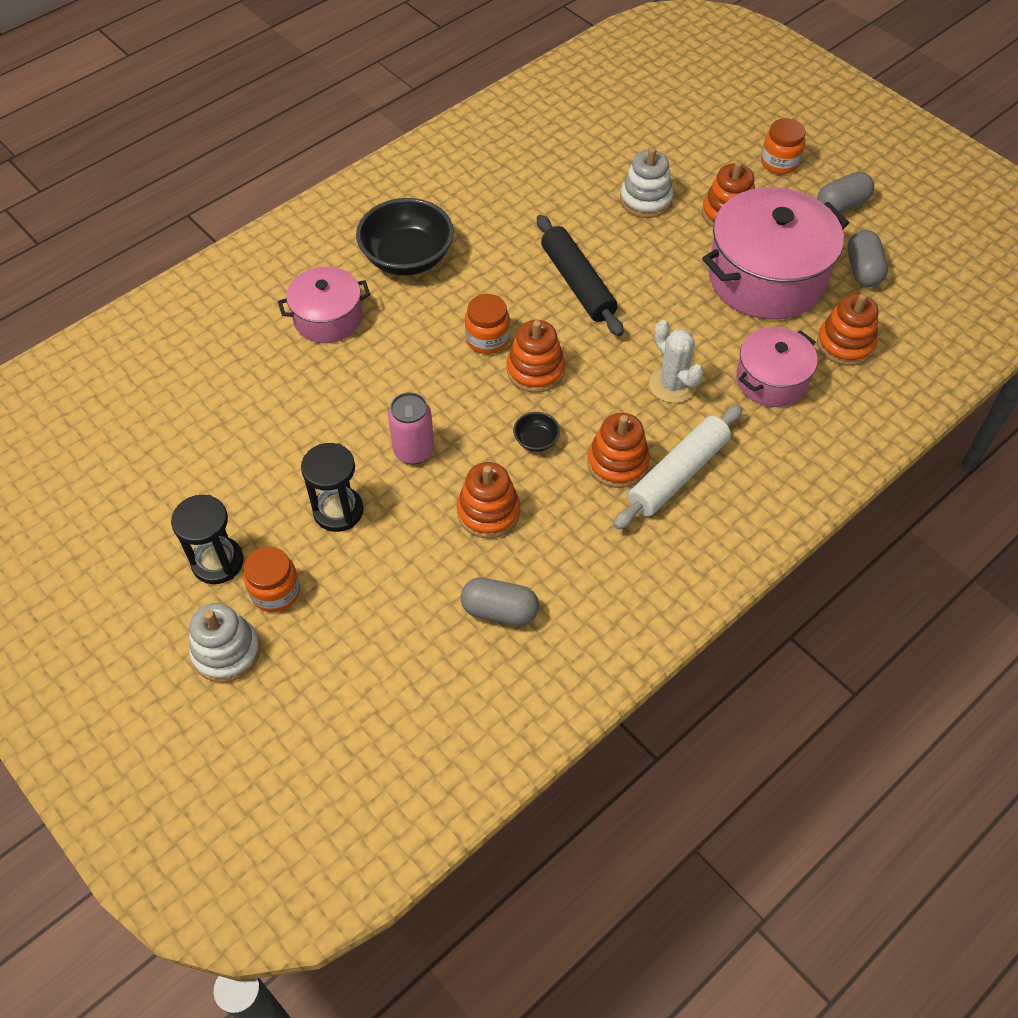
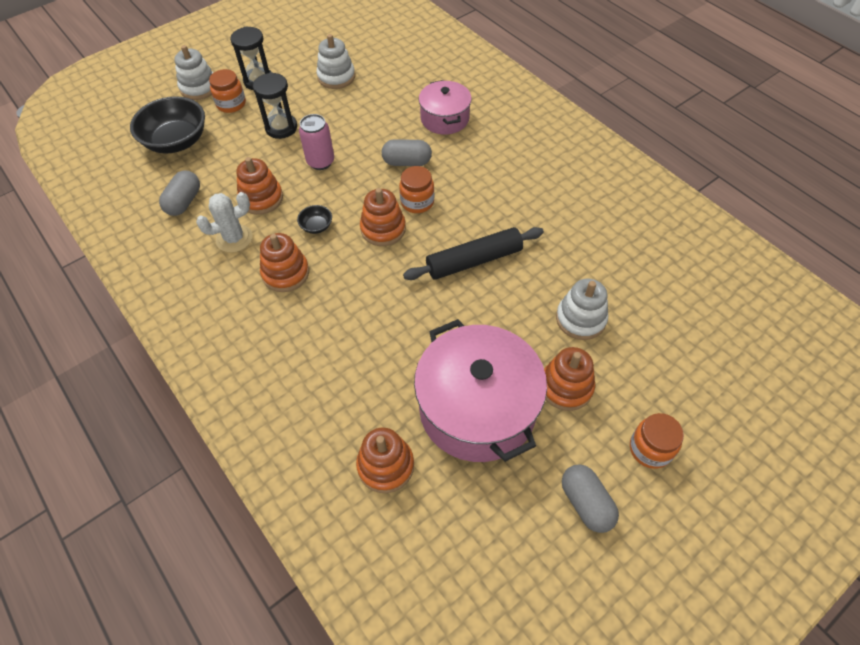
camera: 95 degrees right, 0 degrees up
(220, 454) = (336, 77): none -> white stacking toy
(407, 258) = (504, 158): black bowl -> black bowl (176, 141)
(672, 385) = (355, 316): white cactus -> white cactus (234, 238)
(677, 474) = (266, 310): white rolling pin -> none
(771, 380) = (350, 392): pink pot -> none
(863, 270) = (486, 505): grey capsule -> grey capsule (407, 162)

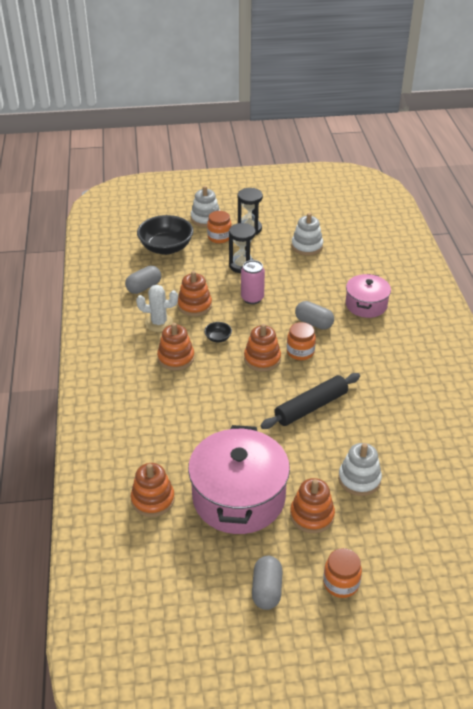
camera: 30 degrees right, 15 degrees down
(474, 260) = (311, 407): black rolling pin -> black rolling pin turned 45 degrees counterclockwise

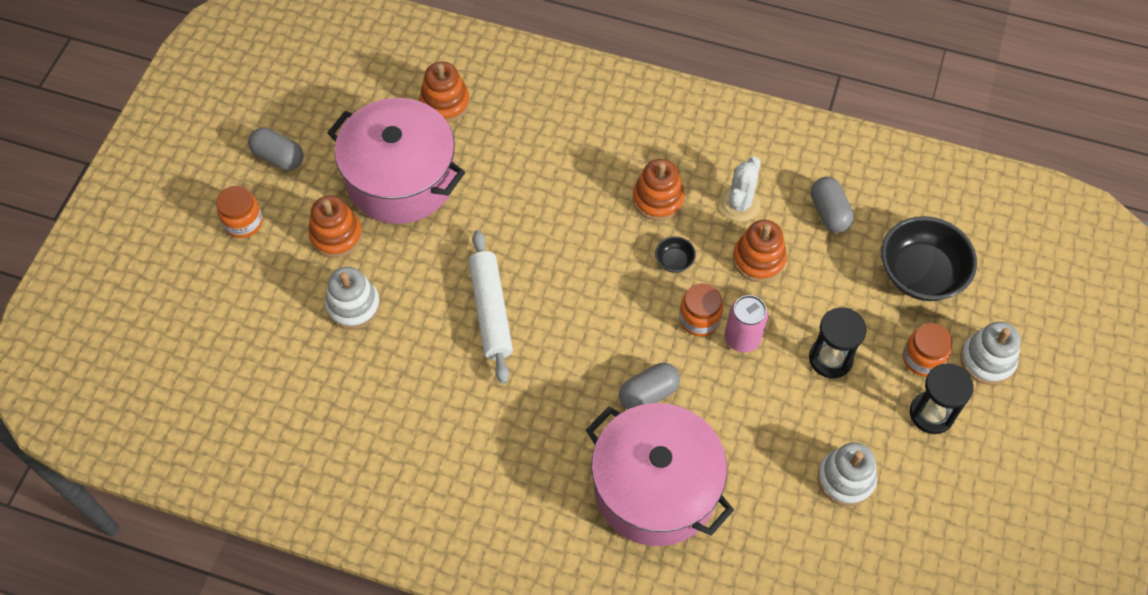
camera: 115 degrees right, 20 degrees up
(262, 359) = (606, 295): orange stacking toy -> none
(300, 352) = (597, 347): orange jar -> orange jar (699, 319)
(311, 407) = (490, 311): black rolling pin -> white rolling pin
(366, 305) = (655, 488): pink pot -> pink pot, size x1.76

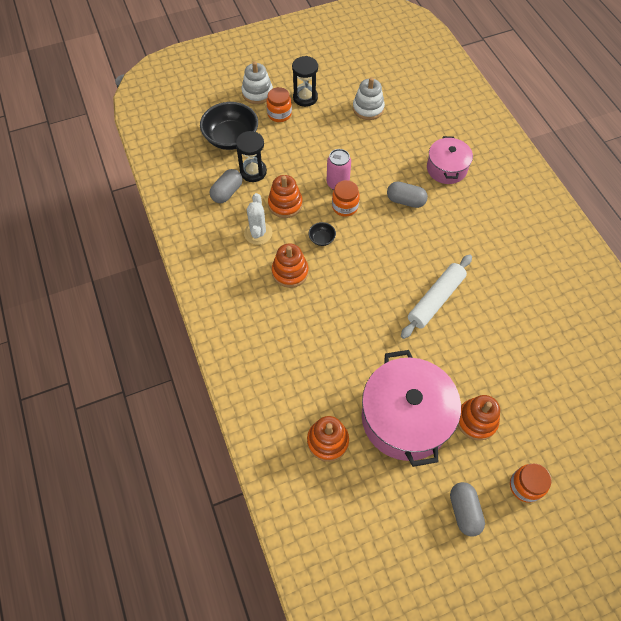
camera: 130 degrees left, 0 degrees up
(353, 306) = (504, 370): white stacking toy -> none
(655, 488) = (446, 168): pink pot -> pink pot, size x0.57
(739, 204) = (258, 233): white cactus -> white cactus turned 75 degrees counterclockwise
(830, 359) = (314, 145): black hourglass -> black hourglass (253, 172)

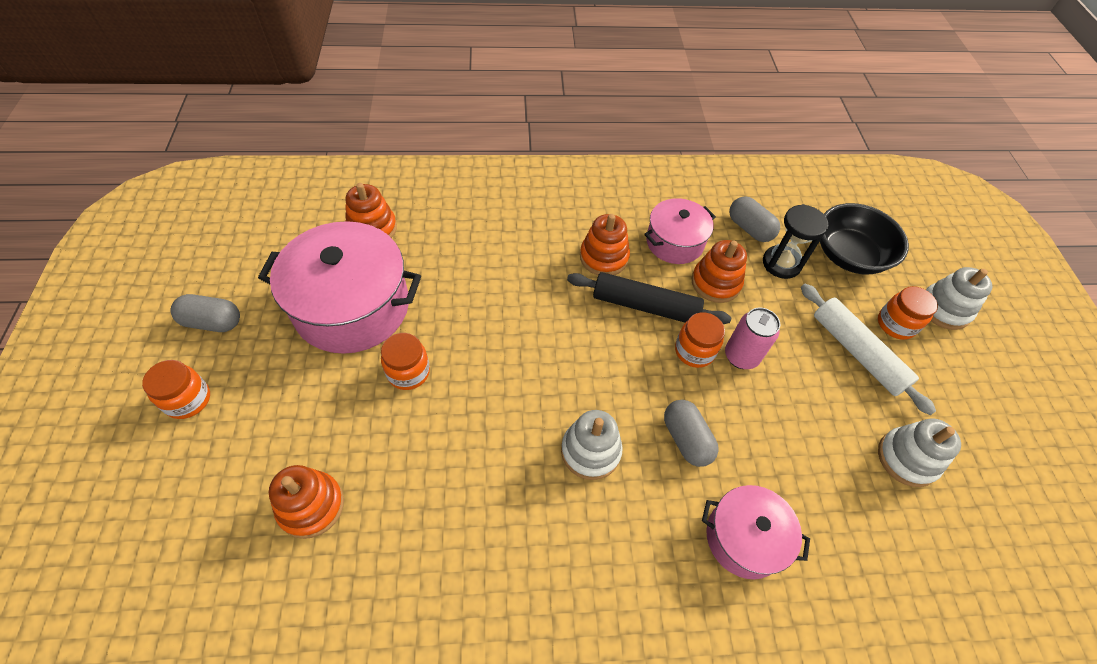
camera: 105 degrees right, 5 degrees down
(258, 233) = (674, 242): white cactus -> pink pot
(305, 97) = (934, 370): black hourglass -> none
(322, 239) = (645, 306): black bowl -> black rolling pin
(405, 201) = (686, 439): grey capsule -> grey capsule turned 60 degrees counterclockwise
(435, 300) = (493, 408): white rolling pin -> white rolling pin (857, 352)
(436, 243) = (590, 451): none -> white stacking toy
(436, 357) = (408, 372): none -> orange jar
(476, 420) = (300, 382): orange stacking toy -> orange stacking toy (311, 506)

